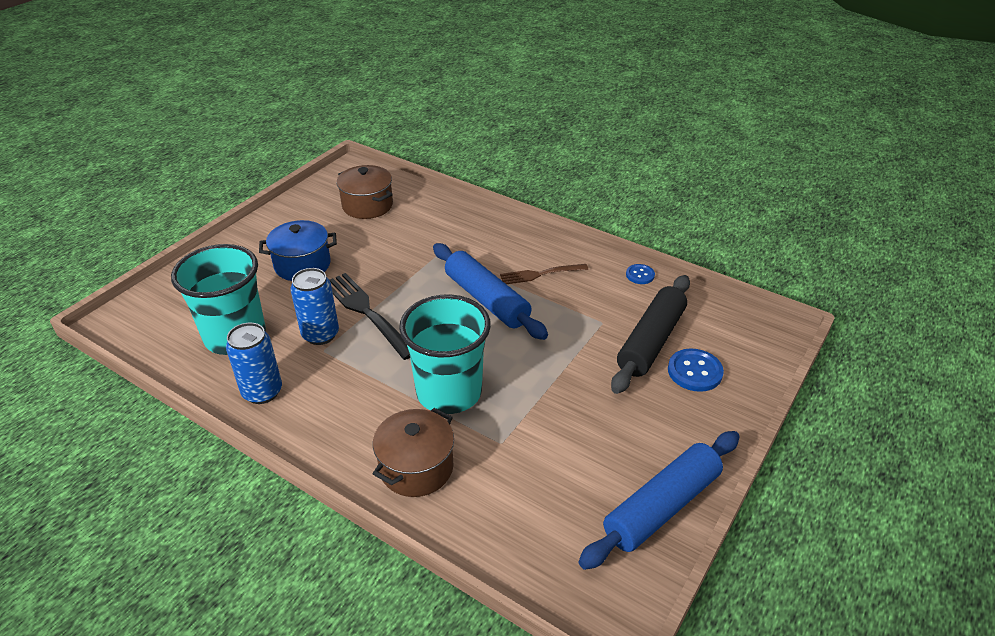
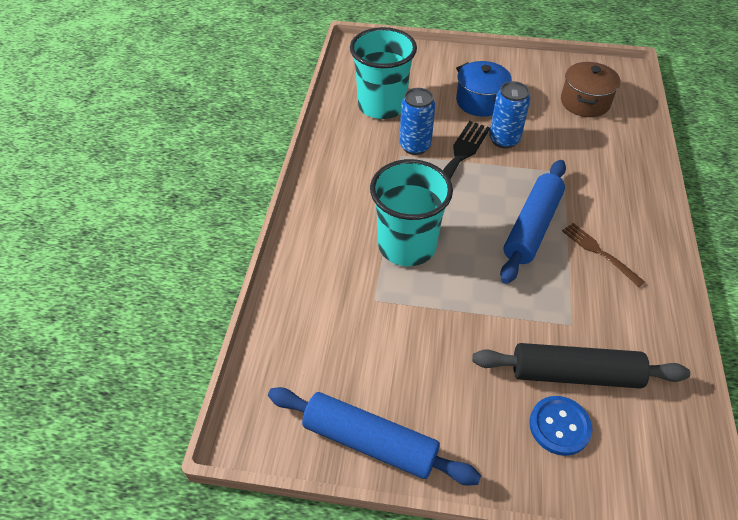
camera: 65 degrees right, 10 degrees up
(262, 392) = (341, 144): blue can -> blue can (504, 140)
(416, 468) = (321, 257): brown pot -> none
(640, 275) = (670, 334): blue button -> none

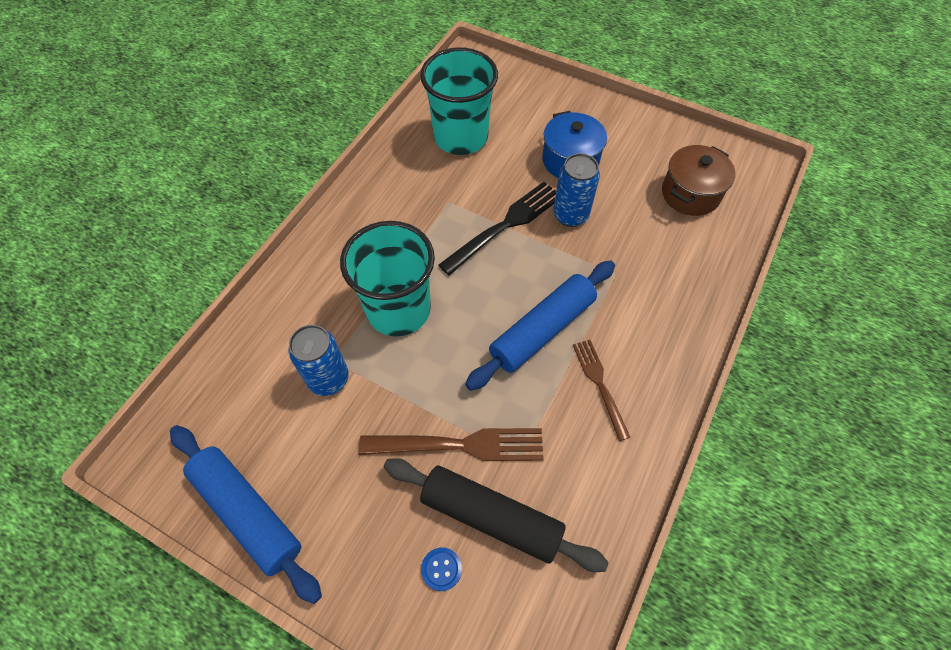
camera: 20 degrees right, 10 degrees up
(415, 146) = (469, 195): blue can -> blue can (328, 379)
(518, 330) = (459, 445): none -> brown fork
(559, 426) = (441, 569): blue button -> blue button, size x0.61

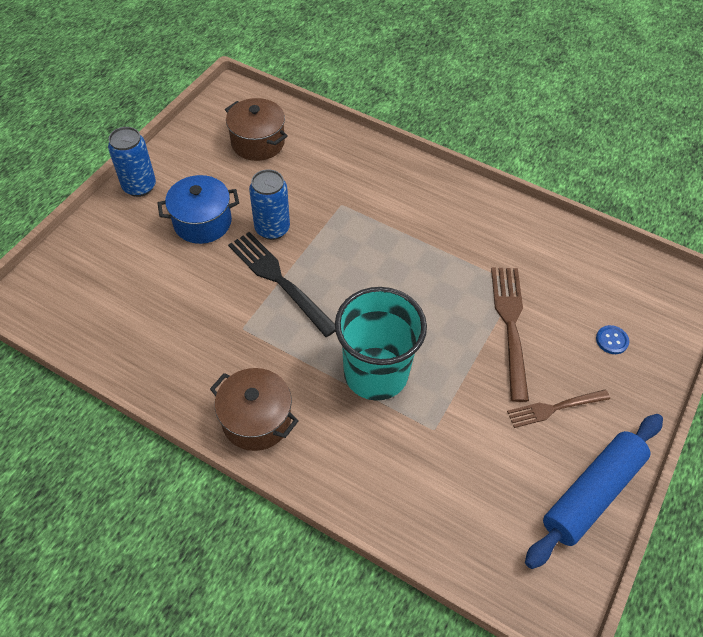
camera: 90 degrees left, 5 degrees down
(328, 379) = (454, 433): blue can -> blue can (139, 186)
(353, 220) = (256, 420): none -> brown pot
(461, 137) = (149, 314): turquoise cup -> none
(491, 517) = (567, 306): black rolling pin -> none
(542, 330) = (399, 260): blue rolling pin -> none
(600, 384) = (449, 227): brown fork -> brown fork (554, 408)

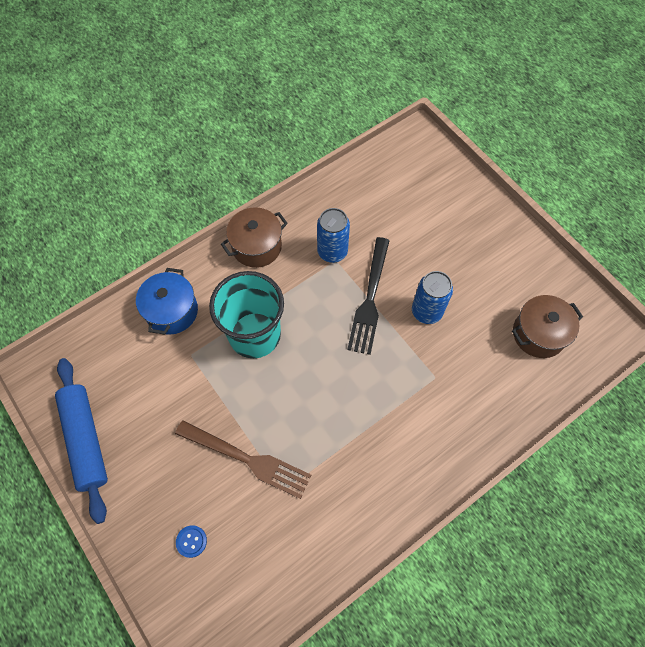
camera: 115 degrees right, 10 degrees up
(139, 186) = (509, 228): blue can -> blue can (332, 252)
(202, 222) = (453, 263): blue pot -> blue pot (172, 311)
(279, 280) = (370, 299): black fork -> black fork turned 120 degrees clockwise
(554, 408) = (160, 452): brown fork -> none

